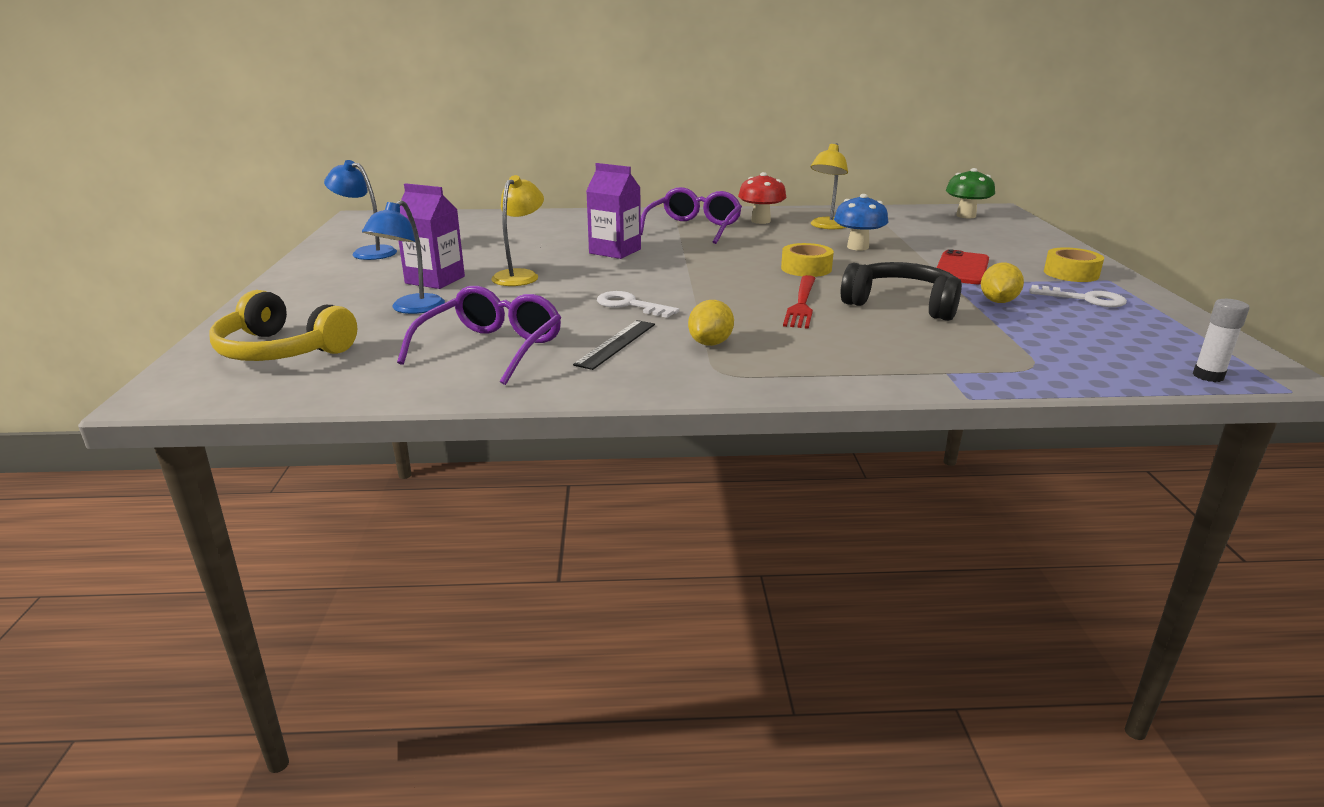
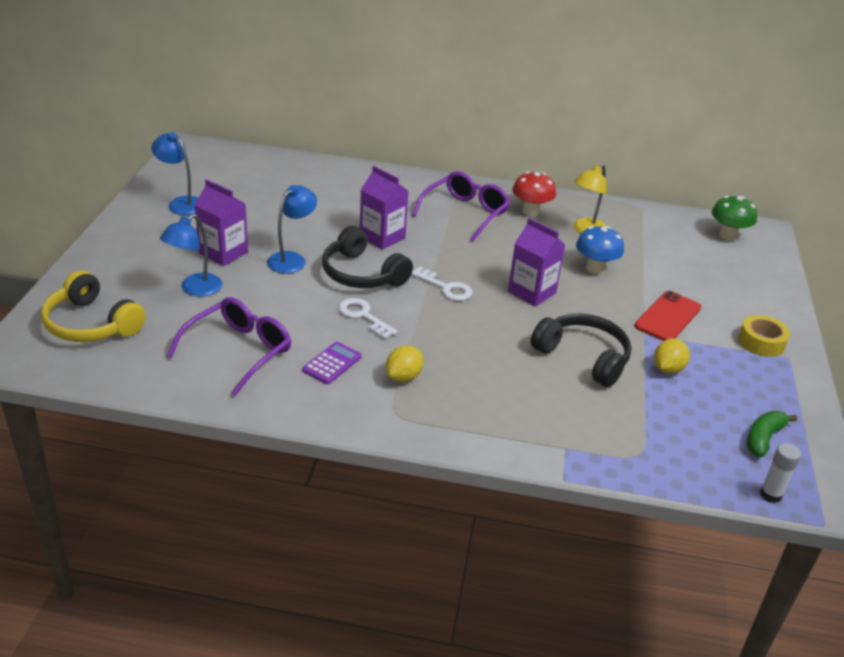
camera: 10 degrees right, 10 degrees up
(520, 275) = (292, 259): yellow lamp -> blue lamp
(609, 277) = (362, 274): none -> black headphones
(616, 344) = (332, 363): black ruler -> purple calculator
(801, 304) = (501, 340): red fork -> none
(806, 268) = (532, 292): yellow tape -> purple carton
(1084, 299) = (745, 380): white key -> white key (445, 287)
(1150, 336) = (763, 438): none -> green banana

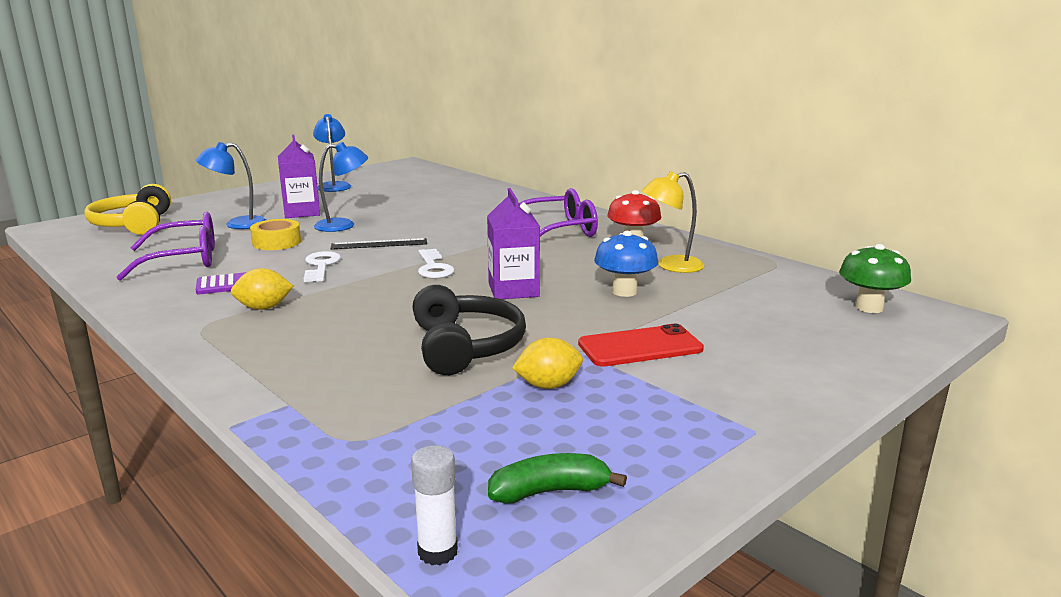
camera: 40 degrees right, 15 degrees down
(362, 274) = (379, 244): black headphones -> black ruler
(382, 237) = (446, 229): purple carton -> none
(761, 342) = (737, 404): yellow tape -> yellow tape (276, 242)

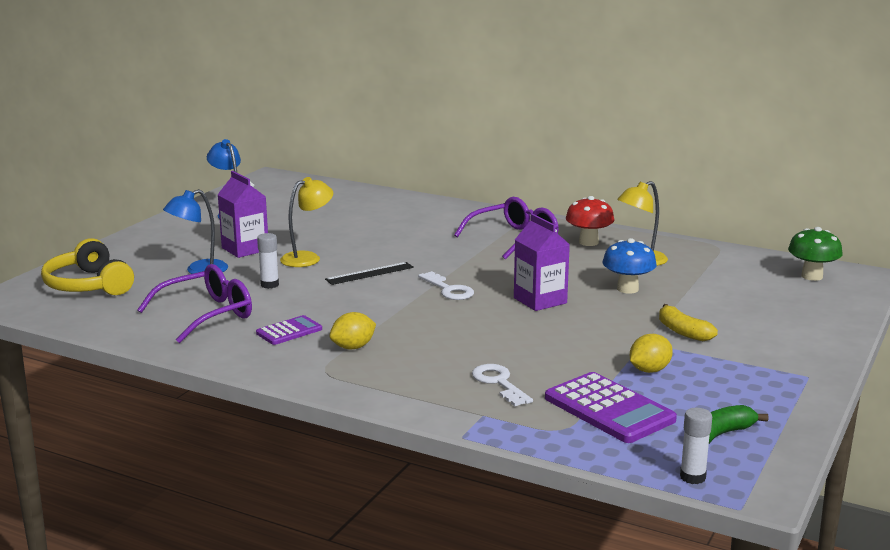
camera: 20 degrees left, 0 degrees up
(276, 242) = (269, 285): yellow tape -> white glue stick
(321, 266) = (347, 302): white key -> white key (499, 383)
(343, 225) = (307, 258): blue lamp -> yellow lamp
(441, 426) = (609, 409): none -> purple calculator
(465, 346) = (558, 352): black headphones -> none
(640, 347) = (683, 332): red phone -> yellow banana

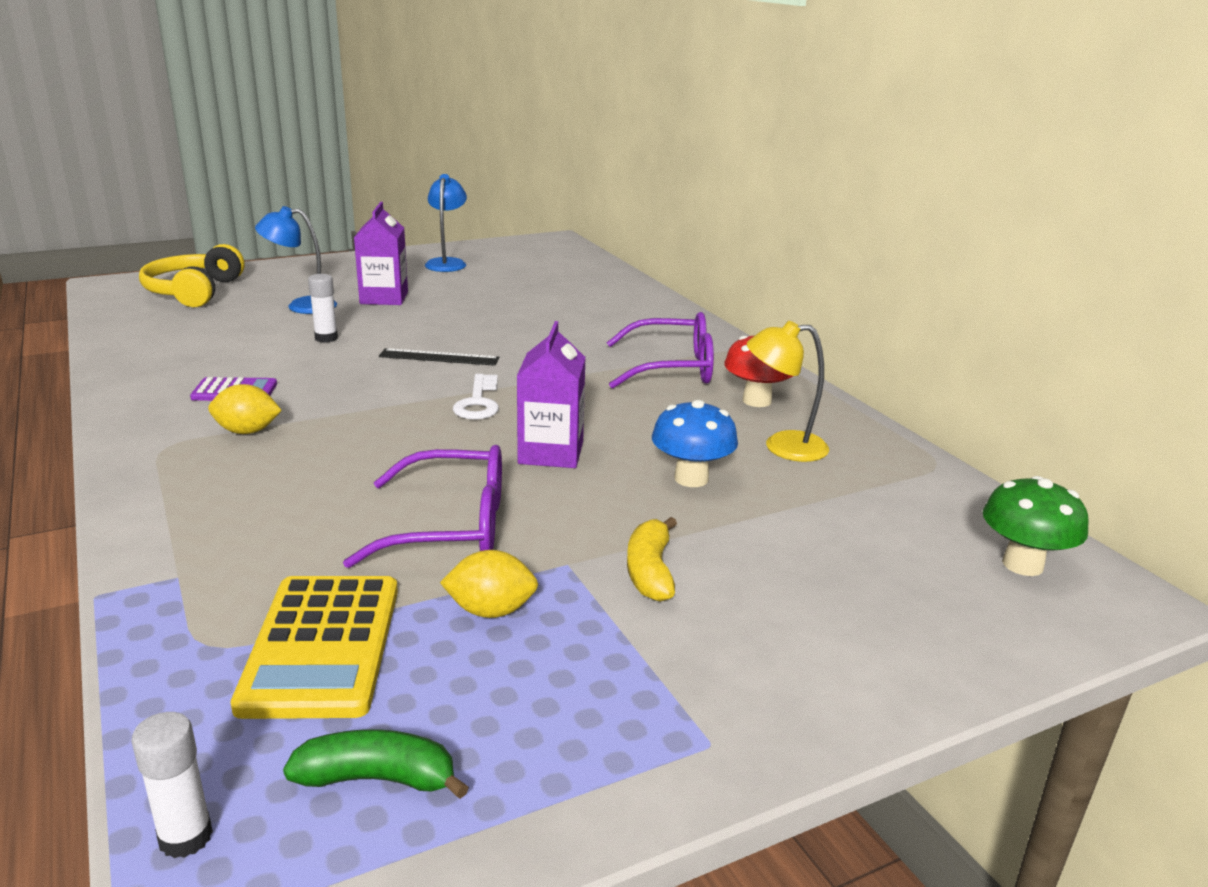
camera: 35 degrees right, 5 degrees up
(207, 314) = (212, 349): purple glasses -> purple glasses (452, 527)
(307, 258) = (417, 323): yellow lamp -> none
(499, 383) = (283, 542): white key -> none
(609, 409) = (322, 646): purple calculator -> yellow calculator

